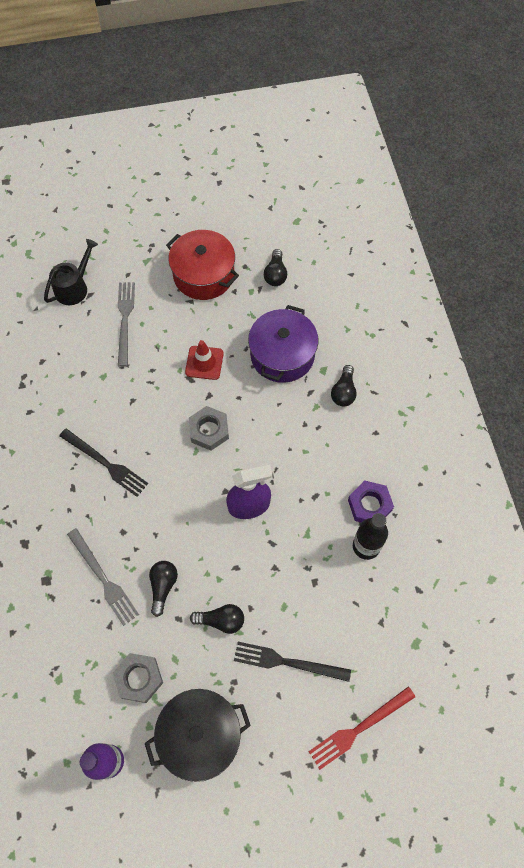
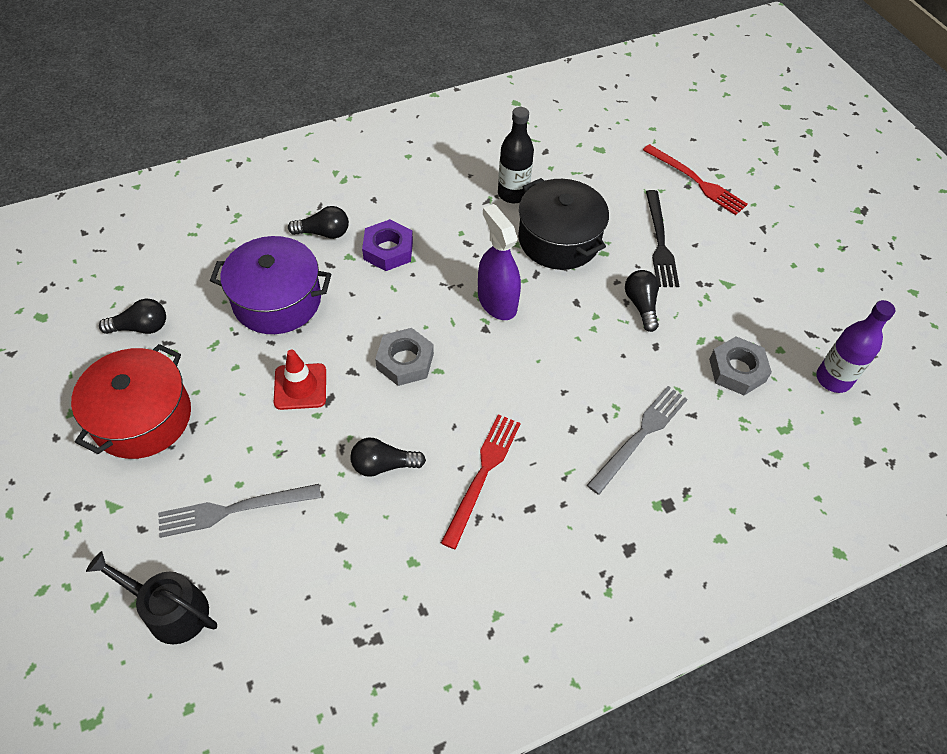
camera: 105 degrees left, 10 degrees down
(105, 463) = (482, 474): black fork -> red fork
(163, 586) = (625, 369): black light bulb -> black light bulb (383, 465)
(200, 735) = (765, 302): black pot -> black pot (559, 239)
(369, 505) = (465, 195): purple nut -> purple nut (388, 250)

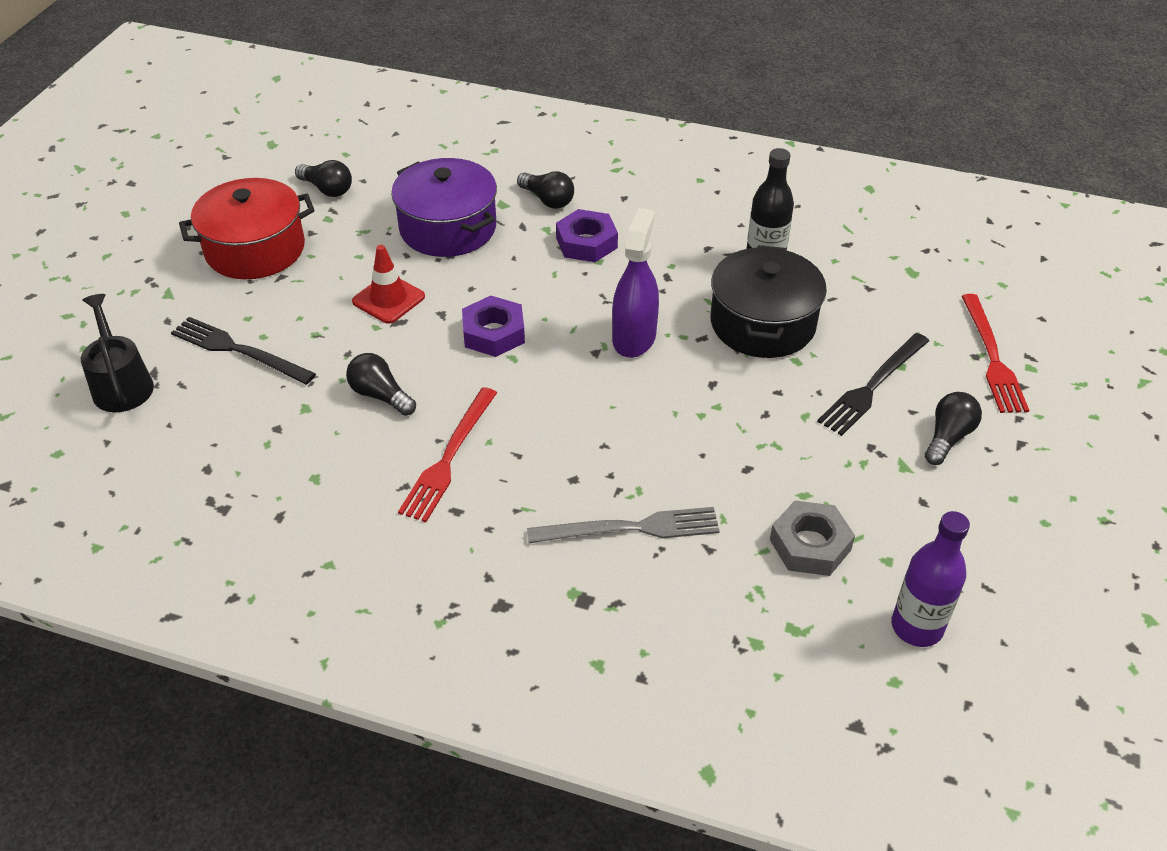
camera: 45 degrees right, 10 degrees down
(234, 510) = (238, 350): grey fork -> black fork
(405, 361) = (494, 333): grey nut -> purple nut
(482, 474) = (449, 457): red fork -> red fork turned 135 degrees clockwise
(641, 305) = (777, 426): black light bulb -> black light bulb (948, 437)

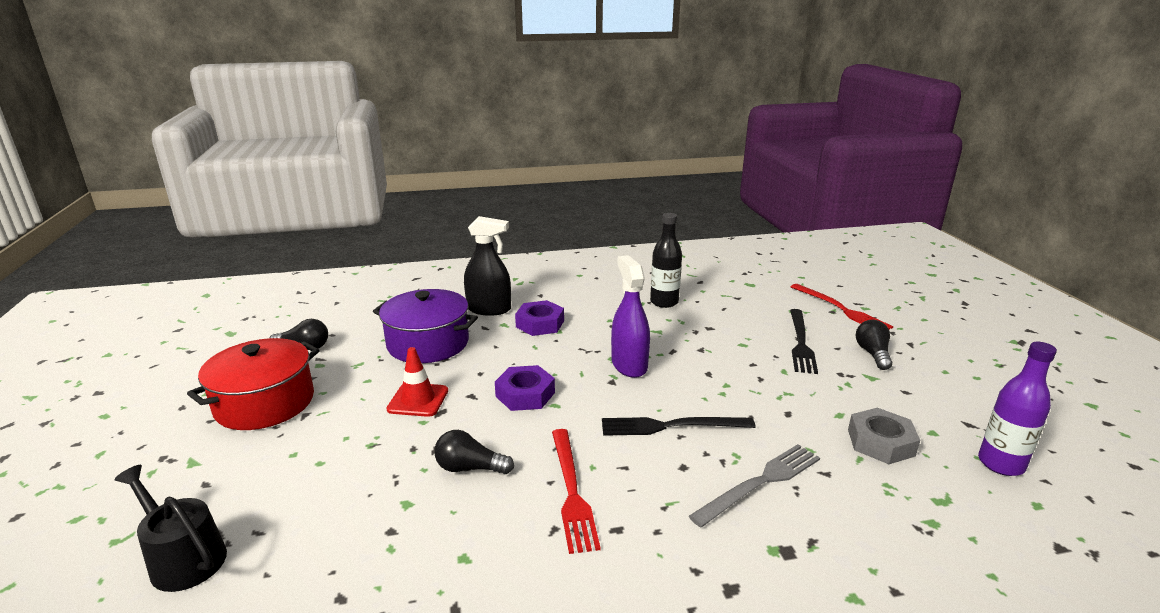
camera: 30 degrees left, 20 degrees down
(238, 350) = (302, 482): black fork -> black fork (671, 426)
(547, 200) = (489, 309): black light bulb -> black spray bottle
(762, 323) = (700, 332): black pot -> none

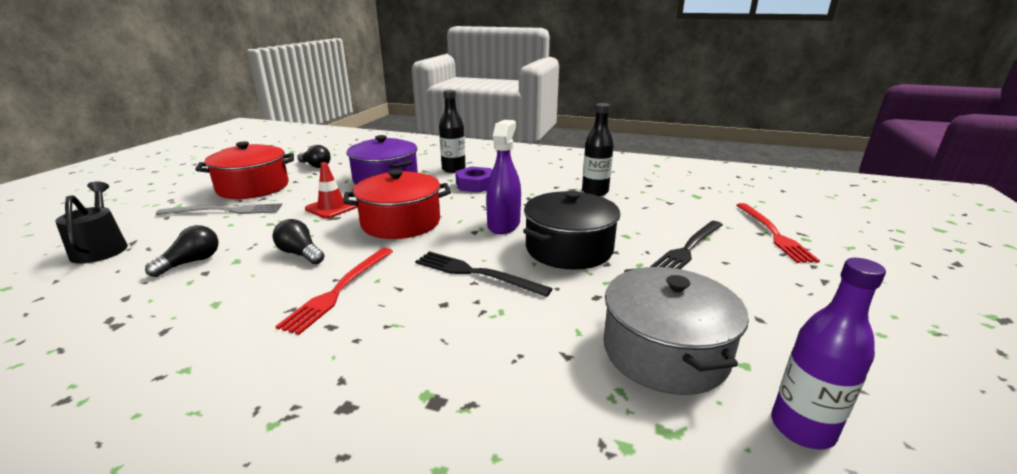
camera: 30 degrees right, 0 degrees up
(489, 309) = (453, 169): black spray bottle -> black bottle
(525, 394) = (401, 222): purple nut -> red pot
(715, 373) = (569, 249): none -> black pot
(760, 482) = (491, 339): grey fork -> grey fork (225, 211)
(872, 354) = (761, 277): black light bulb -> black light bulb (191, 262)
(880, 442) = (664, 352): grey nut -> grey pot

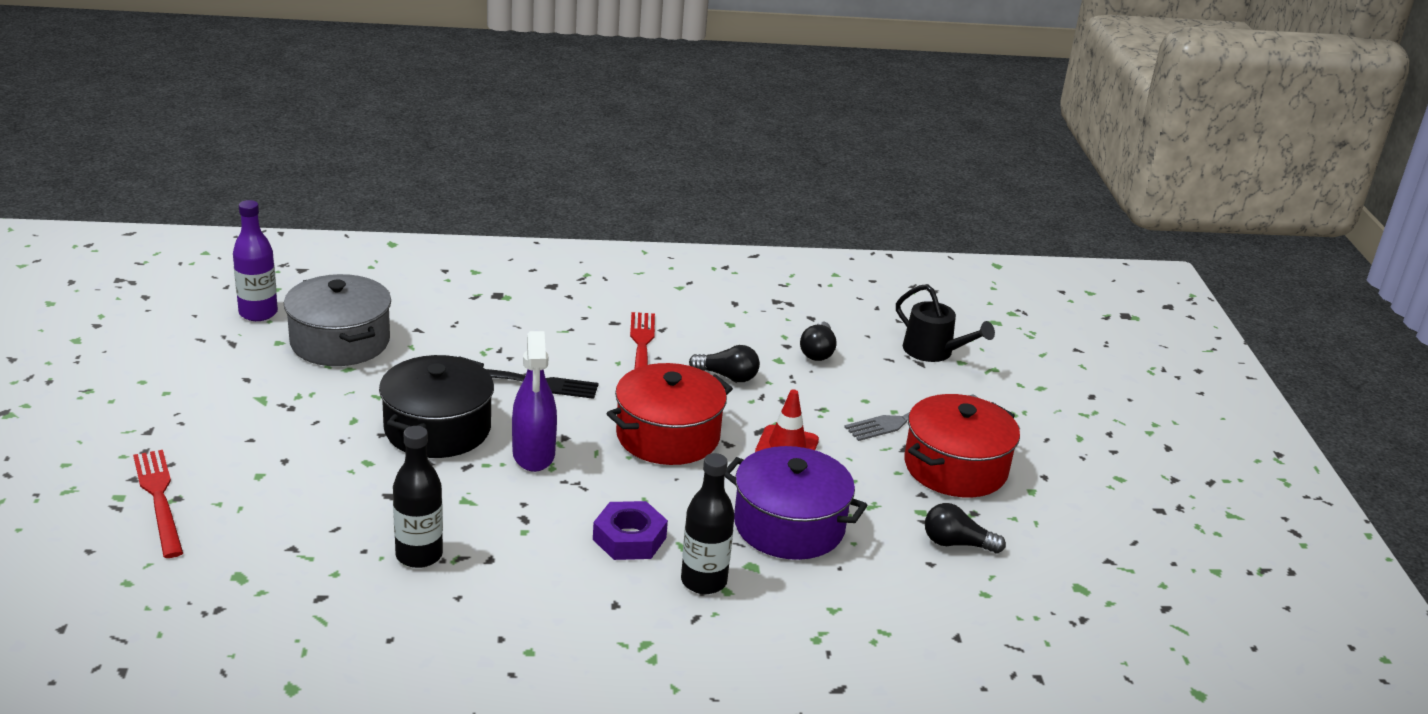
camera: 155 degrees right, 5 degrees up
(688, 248) = (289, 453): black fork -> none

